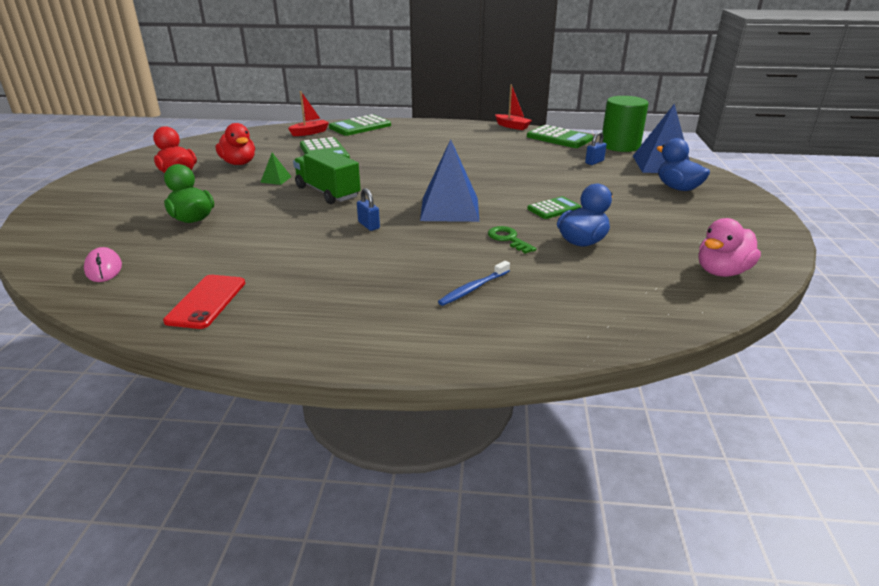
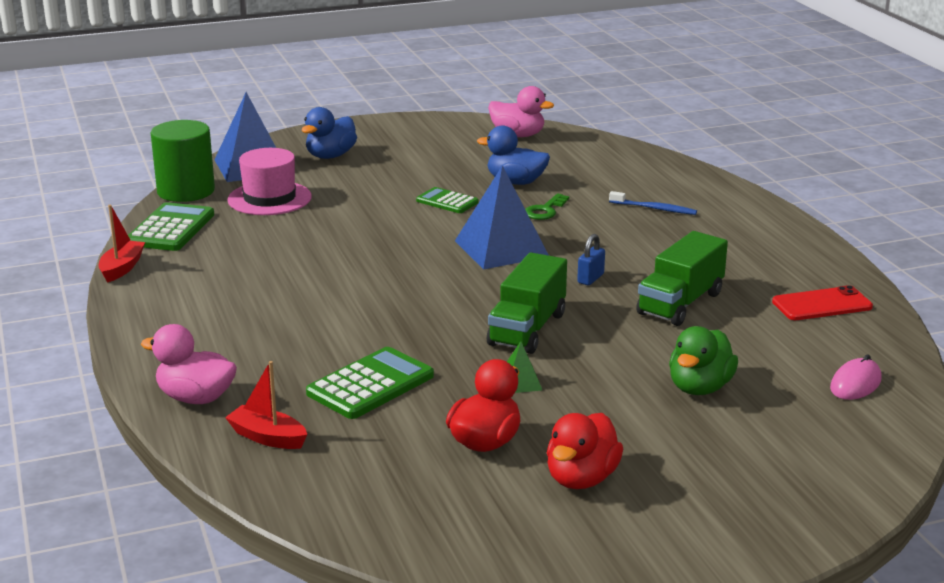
camera: 115 degrees left, 5 degrees down
(292, 245) = (680, 303): none -> green truck
(360, 126) = (196, 398): green calculator -> pink duck
(594, 162) = (269, 198): blue padlock -> pink hat

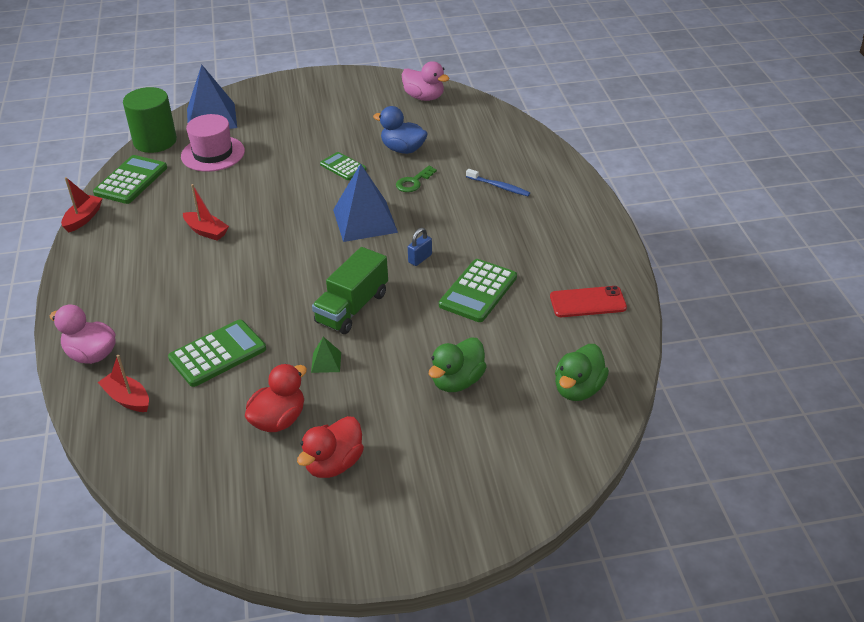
camera: 10 degrees right, 15 degrees up
(297, 270) = (206, 231): none -> red boat
(330, 156) = (273, 111): blue duck -> none
(680, 303) = (478, 291): green truck -> green calculator
(855, 384) = (578, 389): pink mouse -> green duck

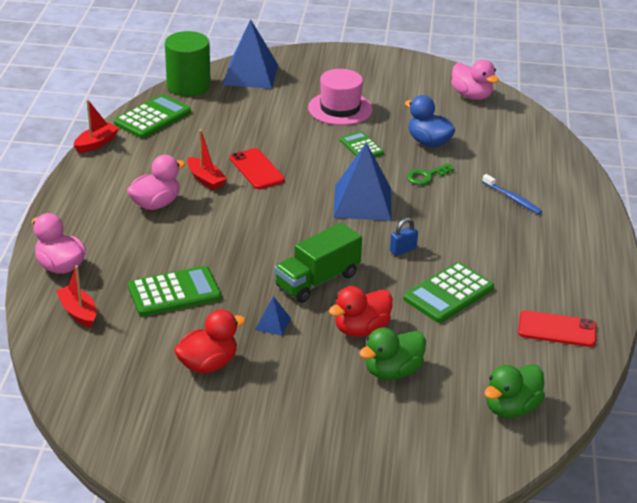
camera: 15 degrees right, 5 degrees down
(166, 267) = (156, 204): none -> pink duck
(213, 154) = (239, 108): pink hat -> pink hat (340, 108)
(252, 210) = (257, 169): none -> red phone
(326, 362) = (273, 324): green pyramid -> blue pyramid
(334, 464) = (244, 415): red duck -> red duck (361, 329)

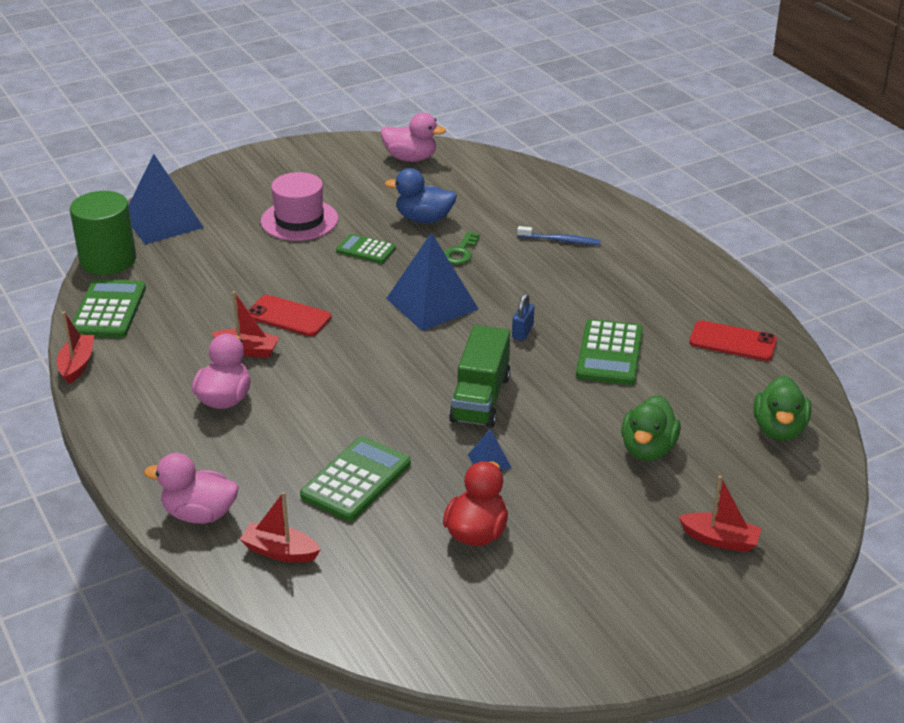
camera: 35 degrees left, 0 degrees up
(361, 329) = (574, 424): red duck -> none
(367, 457) = (720, 540): none -> red boat
(557, 329) = (733, 341): red phone -> red phone turned 45 degrees clockwise

